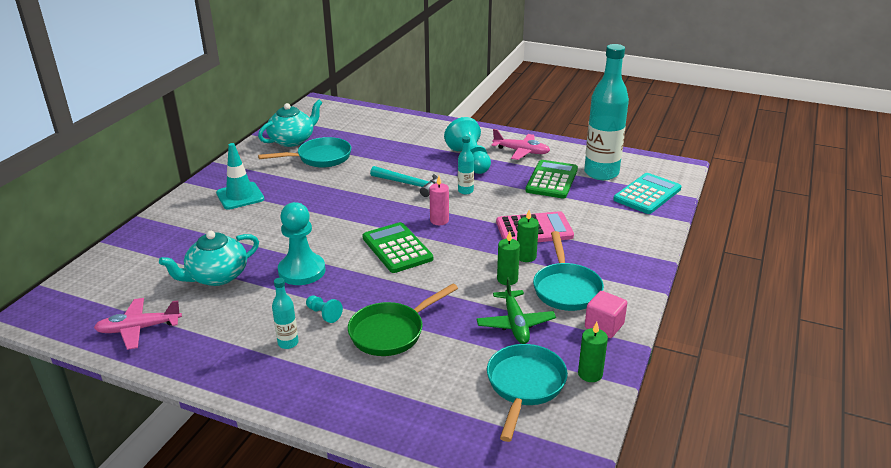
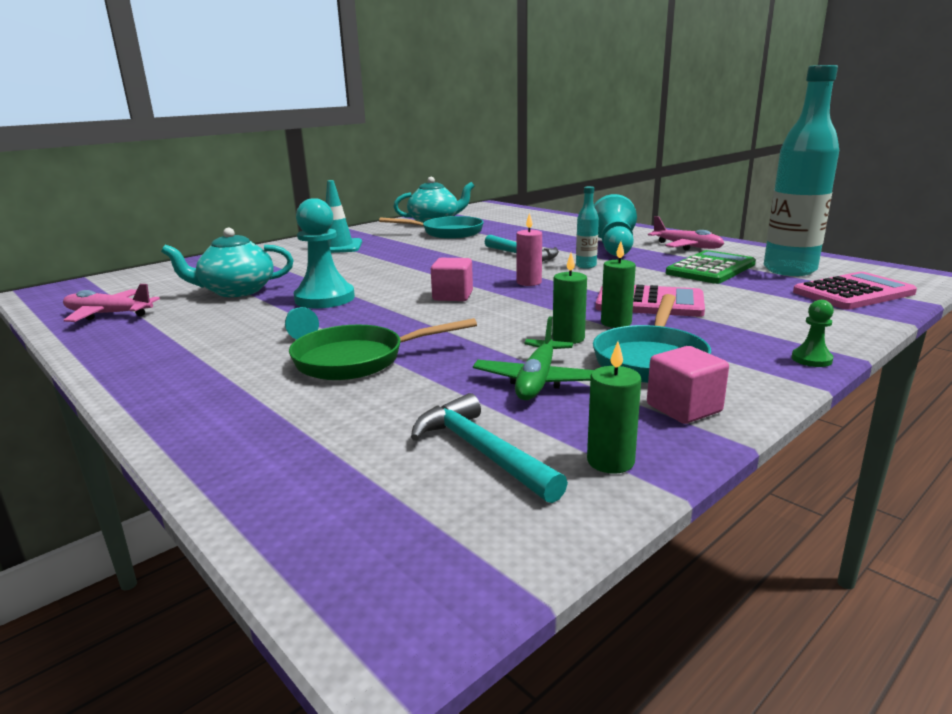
camera: 25 degrees right, 10 degrees down
(288, 343) = (228, 348): turquoise bottle -> none
(397, 248) = (452, 296): green calculator -> pink cube
(524, 386) = (481, 452): turquoise pan -> turquoise hammer
(647, 194) = (853, 293): turquoise calculator -> pink calculator
(648, 268) = (811, 359): none -> green pawn

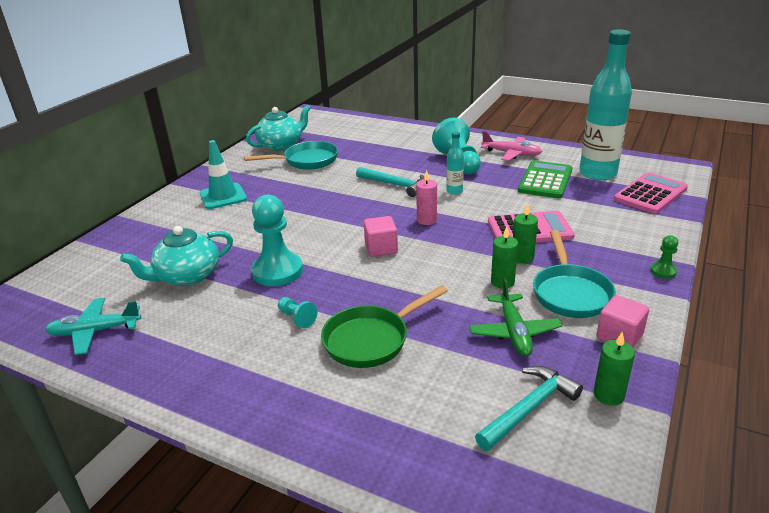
camera: 20 degrees left, 10 degrees up
(108, 314) = (95, 331): pink plane -> turquoise plane
(481, 452) = (529, 408): turquoise hammer -> turquoise hammer turned 105 degrees clockwise

